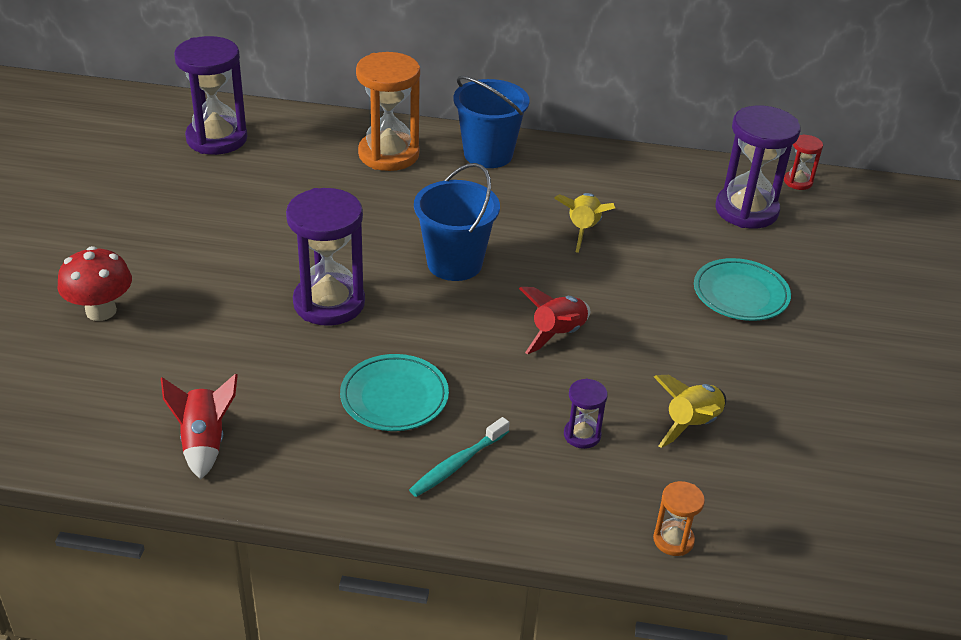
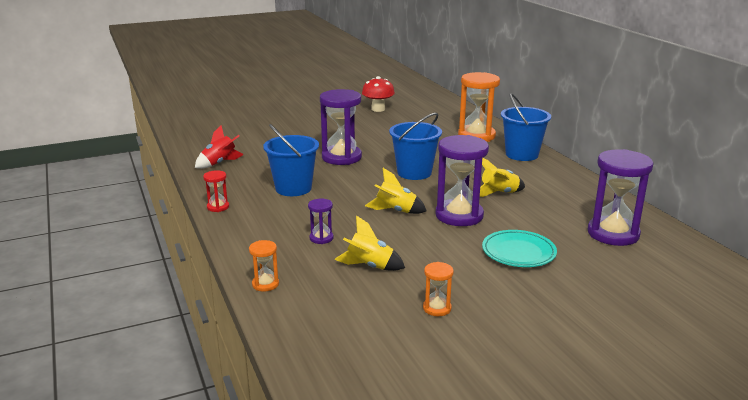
camera: 60 degrees right, 15 degrees down
(101, 311) = (276, 124): red mushroom -> red mushroom (378, 109)
(217, 139) = (423, 105): purple hourglass -> purple hourglass (459, 215)
(394, 397) = (293, 188): turquoise plate -> blue bucket
(457, 464) = (263, 214): turquoise toothbrush -> none
(557, 334) = (395, 211): red rocket -> yellow rocket
(798, 182) = (683, 243): red hourglass -> red hourglass (218, 207)
(822, 415) = (437, 308): none -> orange hourglass

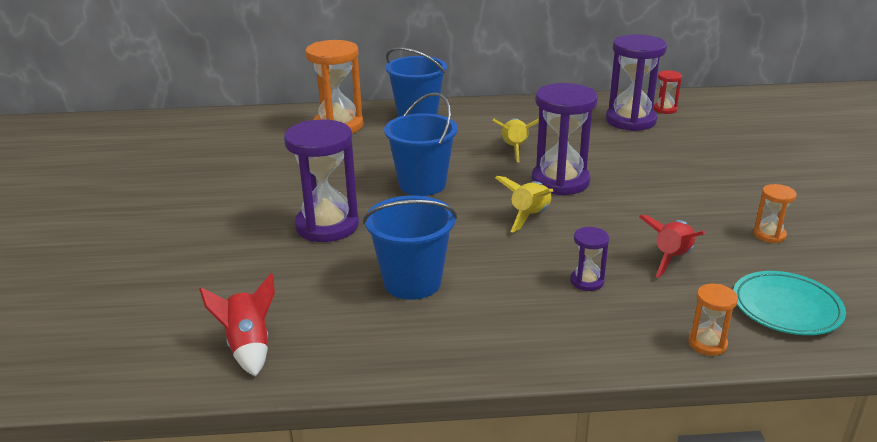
camera: 70 degrees left, 5 degrees up
(218, 207) = (440, 365): red hourglass -> red hourglass (665, 109)
(370, 266) = (671, 258): yellow rocket -> red rocket
(378, 109) = (164, 168): red mushroom -> none
(518, 252) = (657, 170): turquoise plate -> turquoise plate (786, 308)

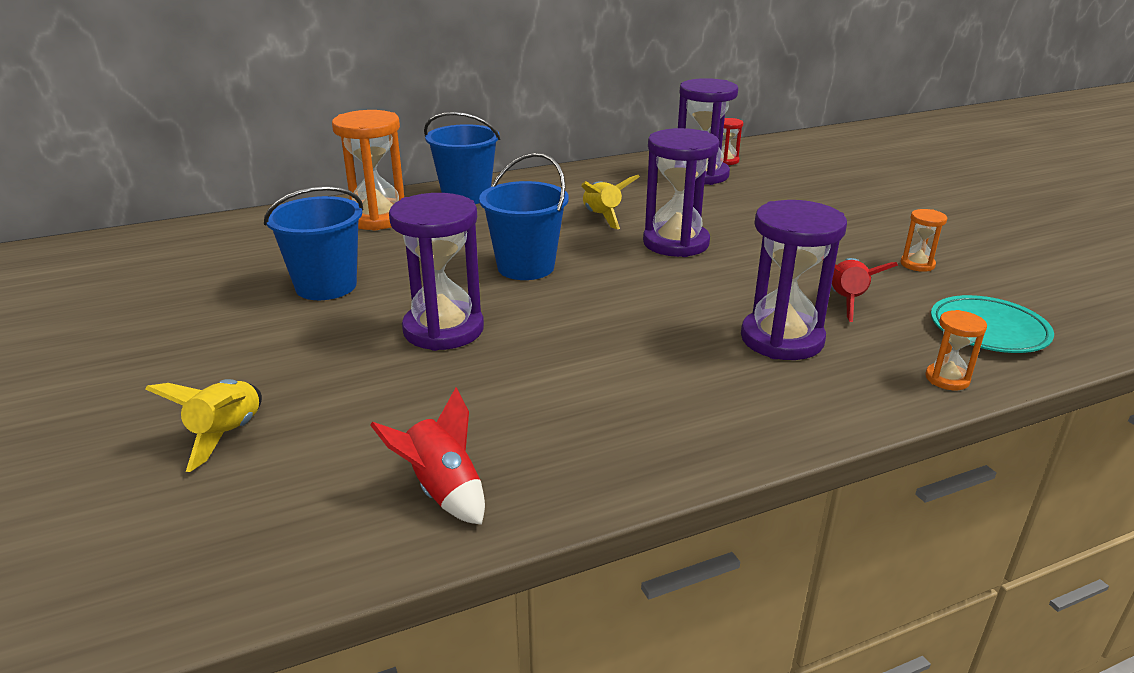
camera: 20 degrees left, 0 degrees up
(412, 282) = (593, 375): blue bucket -> blue bucket (326, 286)
(529, 216) = (671, 283): yellow rocket -> yellow rocket (227, 435)
(587, 281) = (782, 339): purple hourglass -> purple hourglass, size x2.12

